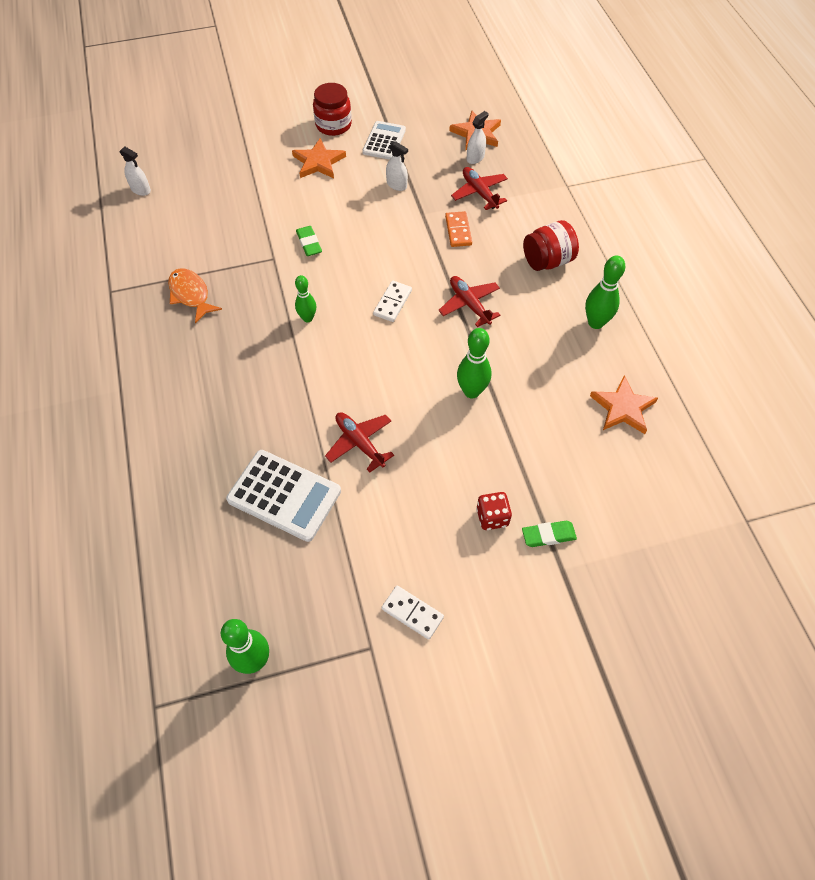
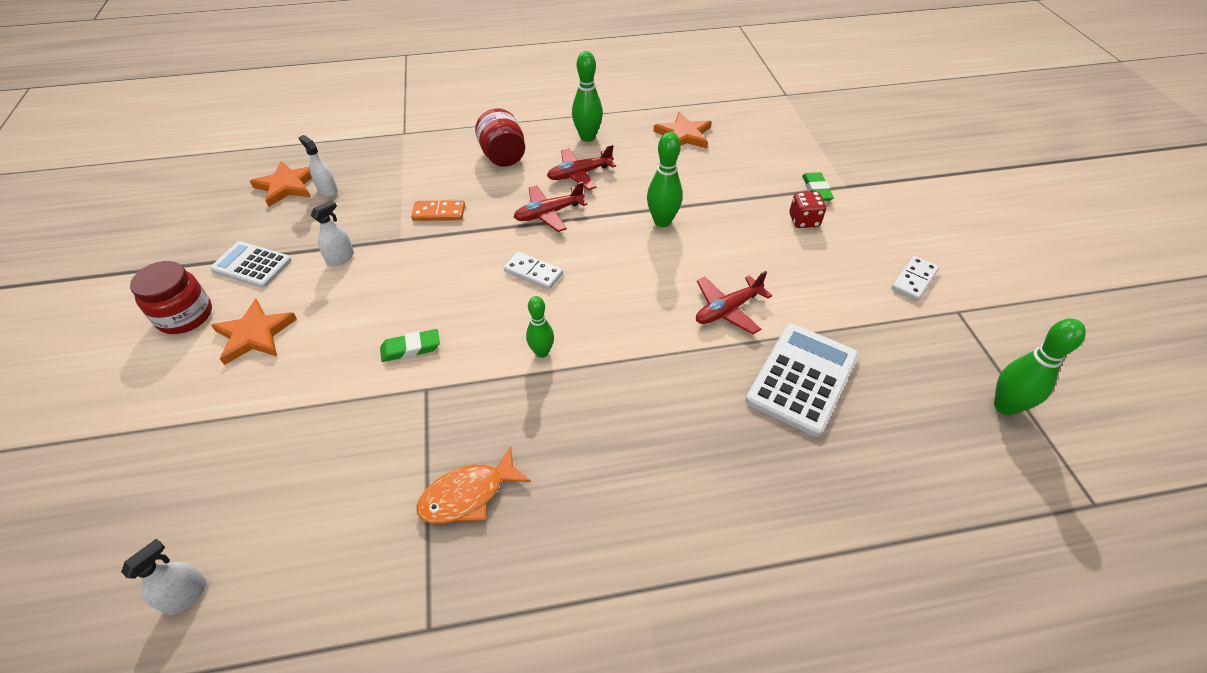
camera: 85 degrees left, 10 degrees down
(479, 193) = (386, 192): red plane -> red plane (579, 174)

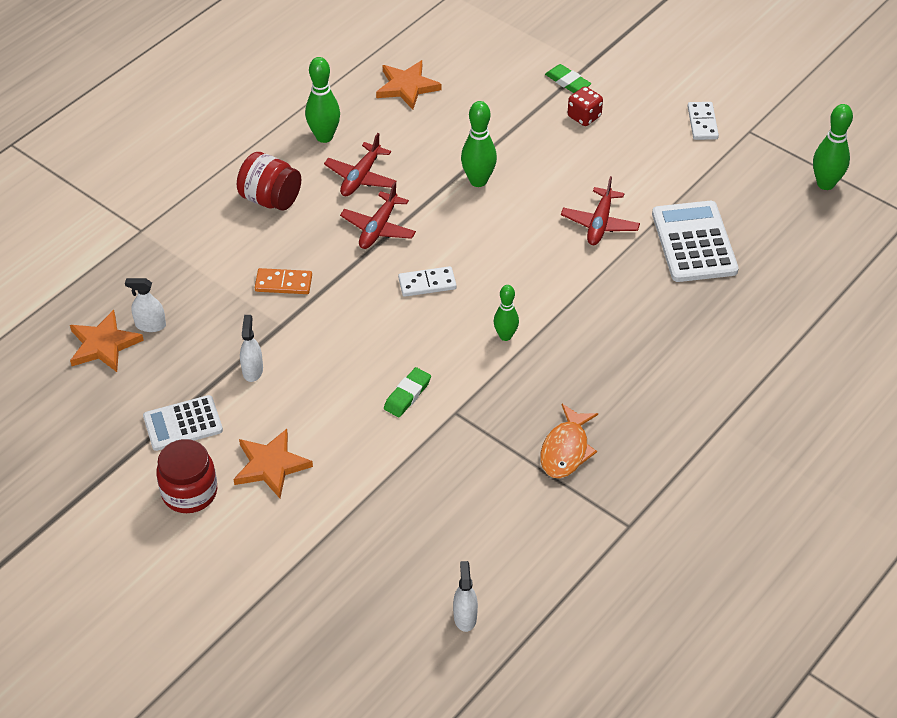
camera: 40 degrees left, 0 degrees up
(439, 213) = (283, 283): orange domino -> orange domino turned 45 degrees clockwise

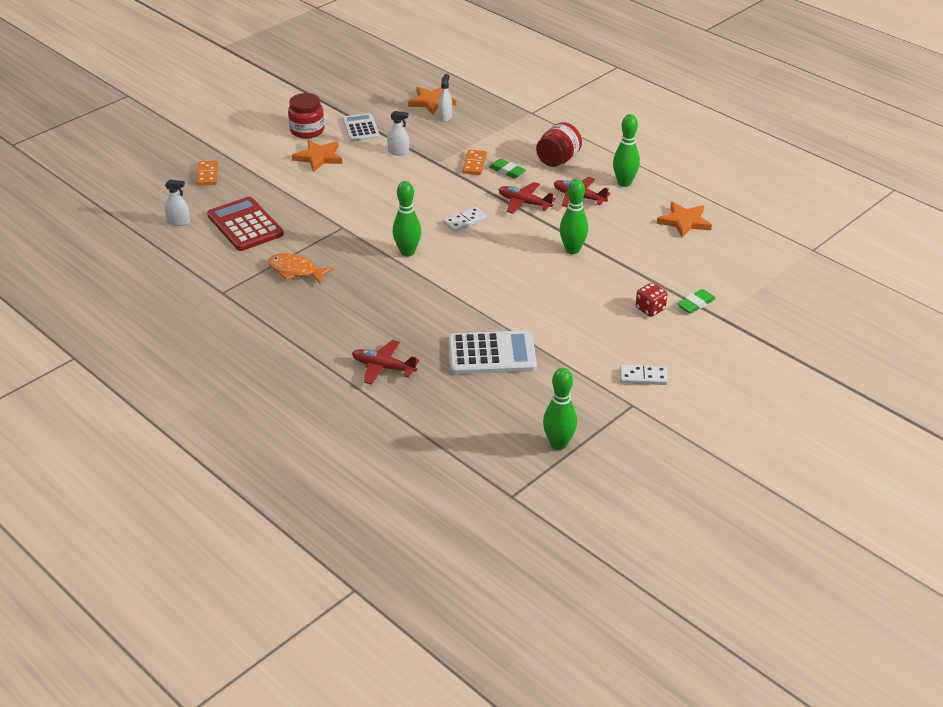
camera: 95 degrees right, 10 degrees down
(327, 606) = (207, 175): none -> orange domino
(407, 395) = (362, 209): green eraser -> green eraser (507, 171)
(427, 284) = (465, 221): white domino -> white domino turned 60 degrees clockwise
(463, 528) = (245, 225): none -> red calculator
(505, 336) = (407, 252): green bowling pin -> green bowling pin, size x1.51
(600, 223) = (519, 306): red plane -> red plane (383, 367)

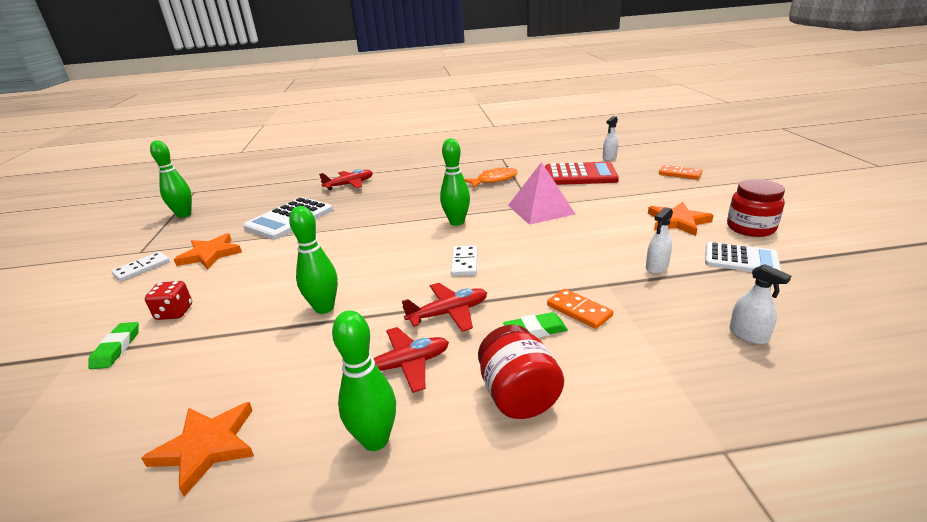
camera: 130 degrees right, 10 degrees down
(345, 220) = (540, 209): none -> pink pyramid
(431, 102) = (815, 340): orange star -> orange star (210, 254)

